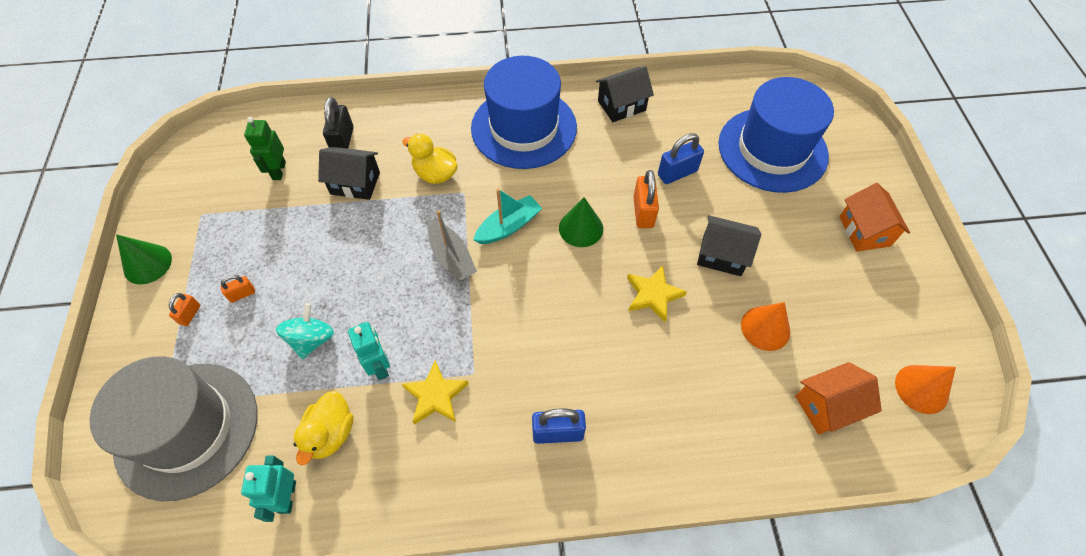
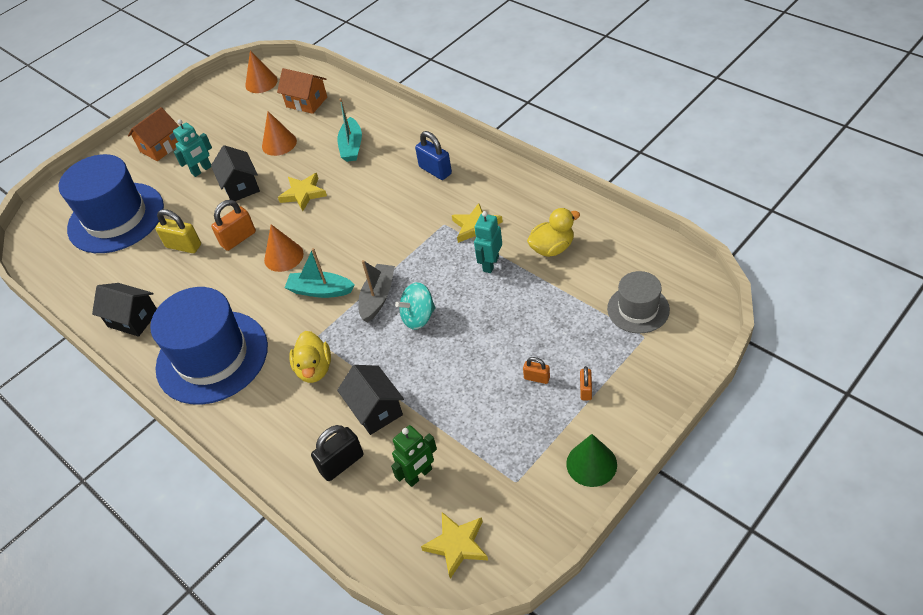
camera: 125 degrees left, 10 degrees down
(187, 429) = (638, 309): grey hat -> grey hat, size x0.53
(190, 314) = (585, 390): orange padlock -> orange padlock turned 60 degrees counterclockwise
(214, 155) = (457, 545): none -> yellow star
(287, 497) = (603, 234): turquoise robot -> turquoise robot (202, 170)
(312, 339) = (516, 309): turquoise spinning top -> turquoise spinning top (418, 317)
(581, 228) = (283, 256): green cone -> orange cone
(677, 173) = (183, 246): blue padlock -> yellow padlock
(688, 388) = (352, 146): none -> turquoise boat

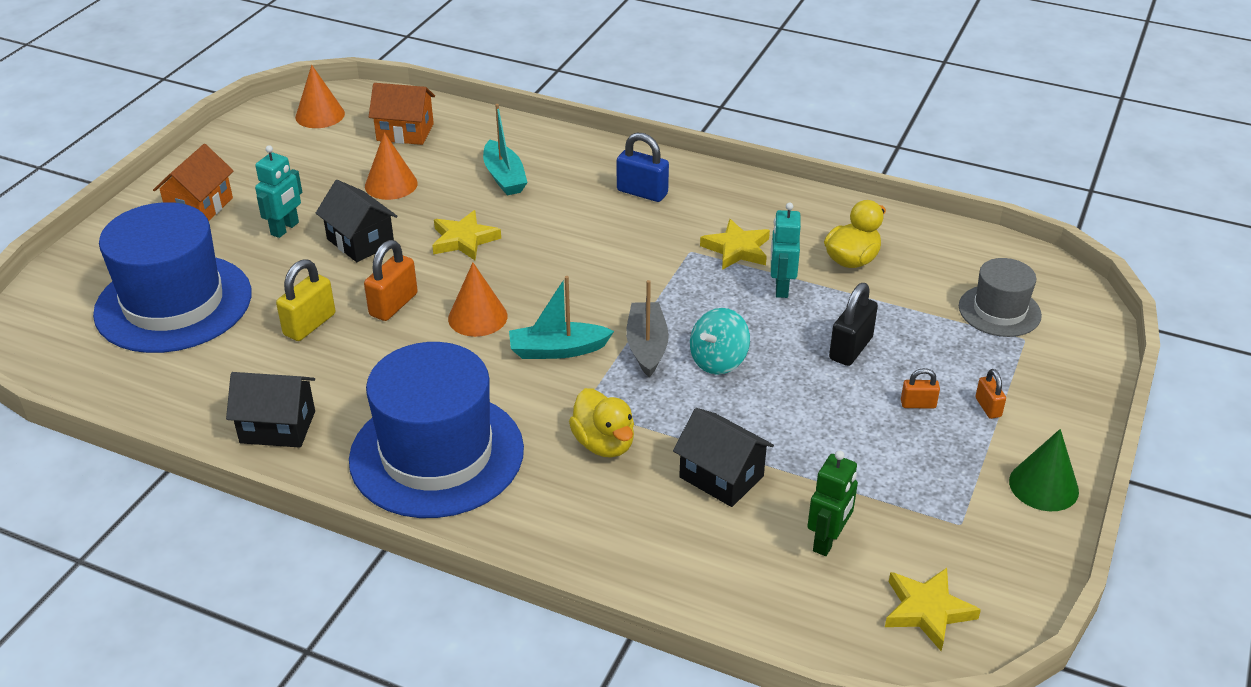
camera: 25 degrees left, 10 degrees down
(183, 246) = (309, 324): yellow padlock -> yellow padlock turned 60 degrees counterclockwise
(341, 463) = (710, 548): black padlock -> black padlock (850, 348)

